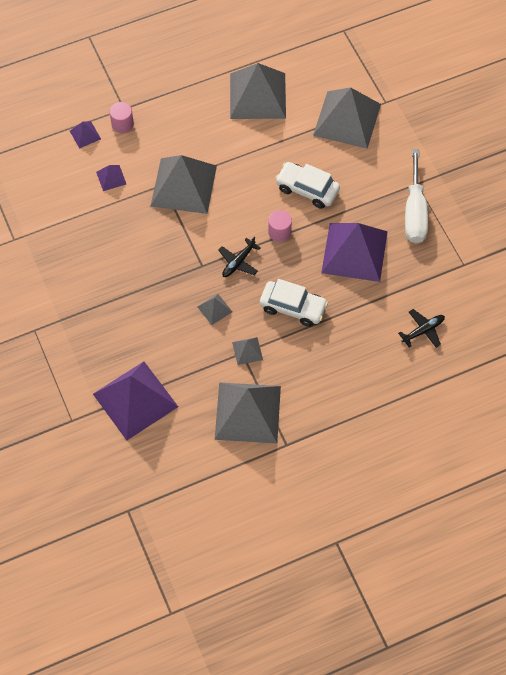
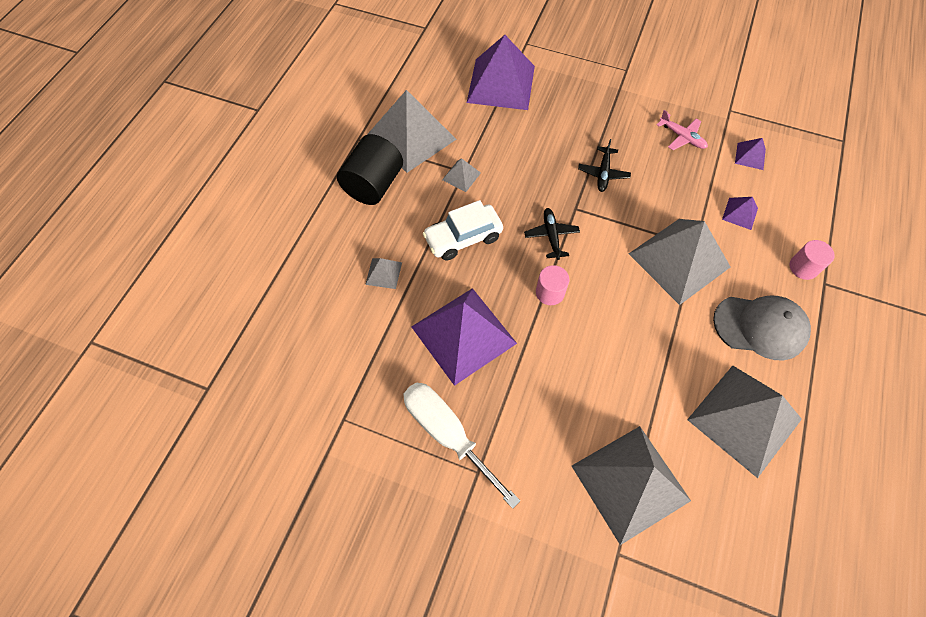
camera: 135 degrees right, 0 degrees up
(72, 250) = (682, 137): none -> pink plane
(85, 134) = (813, 230): purple pyramid -> purple pyramid (750, 156)
(190, 120) = (760, 327): none -> grey cap
(214, 309) = (523, 184): grey pyramid -> grey pyramid (383, 273)
(307, 189) = (575, 358): white car -> none
(312, 396) = (373, 185): none -> black cylinder
(423, 331) = (327, 314): black plane -> black plane (603, 173)

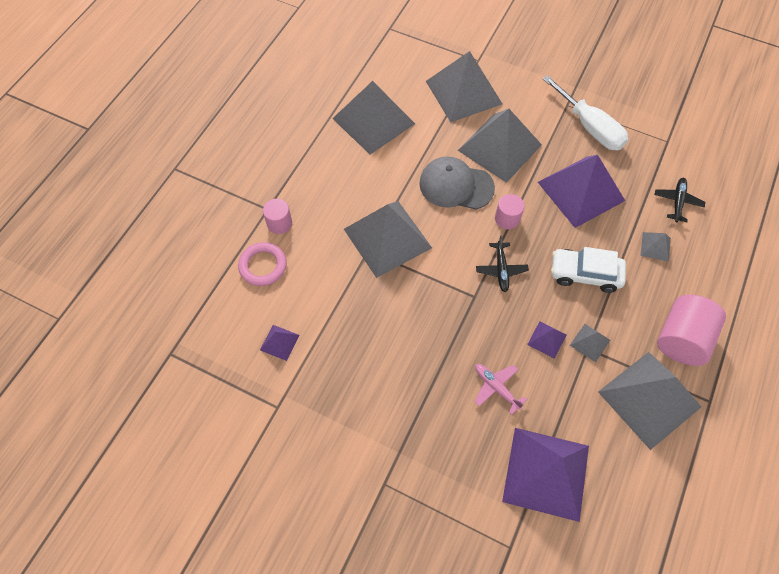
camera: 175 degrees left, 0 degrees up
(373, 185) = (681, 339): black cylinder -> pink cylinder
(463, 238) = (585, 274): white car -> white car turned 150 degrees counterclockwise
(568, 390) = (499, 147): none -> grey pyramid
(603, 173) = (440, 334): black plane -> black plane (677, 202)
(682, 137) = (345, 373): pink plane -> pink plane (496, 388)
(740, 213) = (315, 278): purple pyramid -> purple pyramid (547, 339)
(760, 327) = (337, 179): grey cap -> grey cap (456, 185)
(798, 221) = (263, 266): none -> pink ring

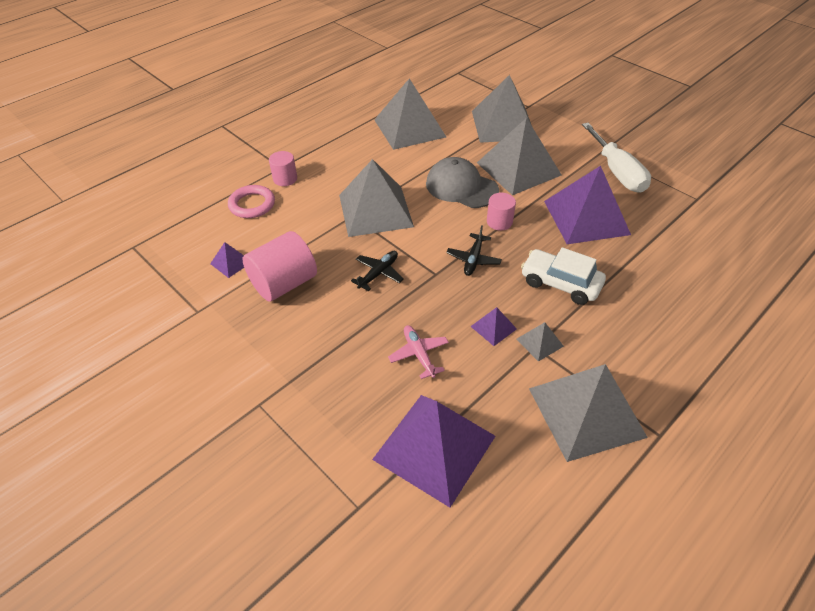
camera: 20 degrees right, 15 degrees down
(655, 246) = (649, 279): grey pyramid -> none
(677, 202) = (689, 248): black plane -> black plane (378, 273)
(681, 339) = (647, 367): pink cylinder -> pink cylinder (284, 283)

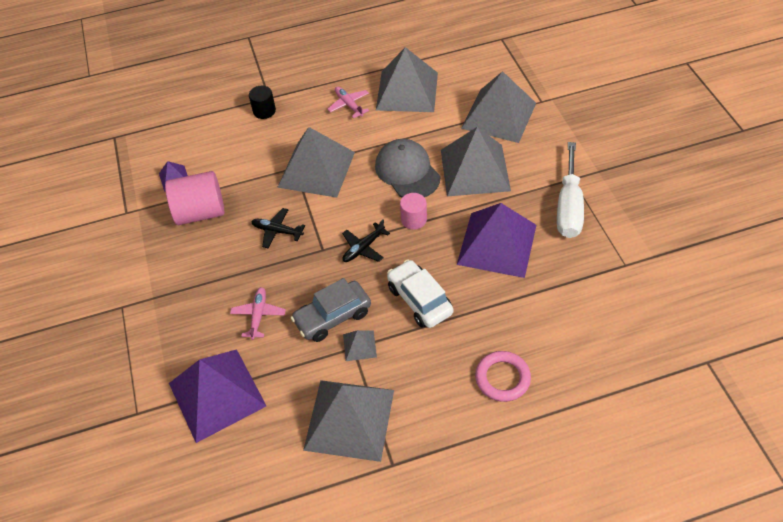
camera: 30 degrees right, 5 degrees up
(252, 204) = (222, 128): pink ring -> pink ring (502, 378)
(285, 179) = (264, 111): pink cylinder -> black cylinder
(365, 152) = (349, 105): none -> pink plane
(378, 273) = (277, 231): black plane -> black plane turned 135 degrees counterclockwise
(493, 327) = (332, 317): purple pyramid -> grey car

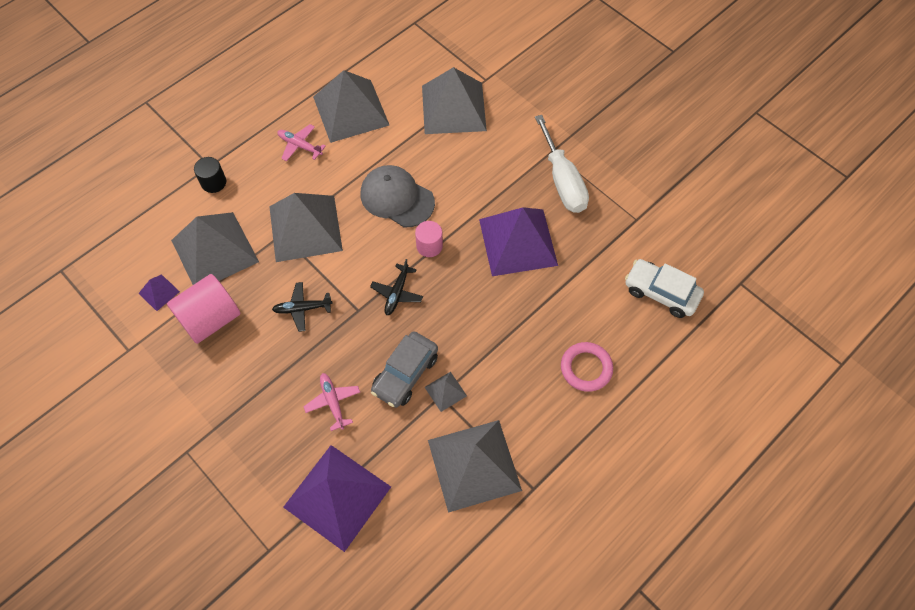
camera: 30 degrees left, 10 degrees up
(419, 300) = (477, 324): white car -> white car (661, 293)
(475, 170) = (460, 173): grey pyramid -> grey pyramid (215, 250)

